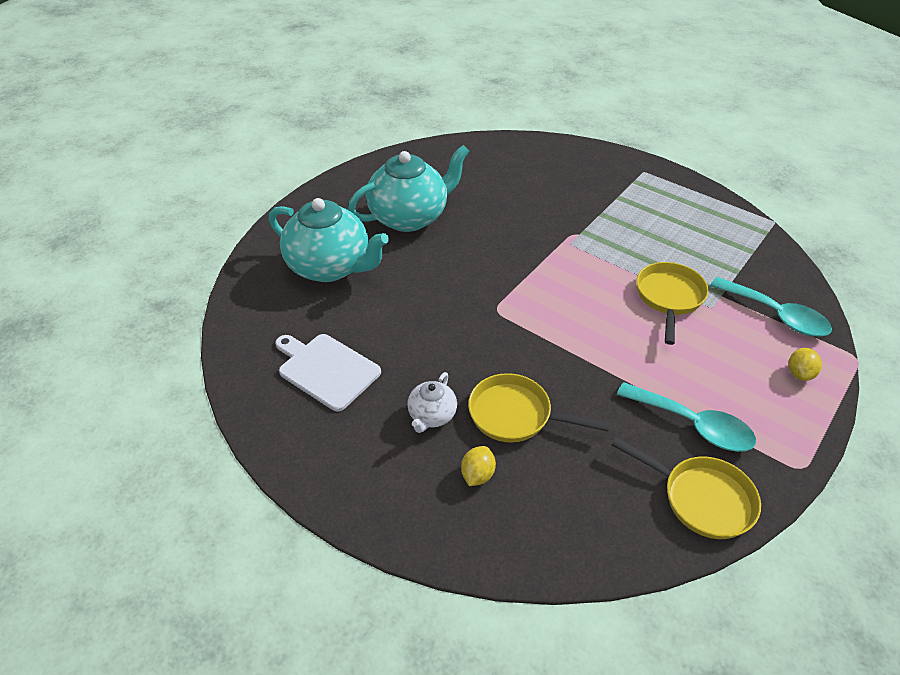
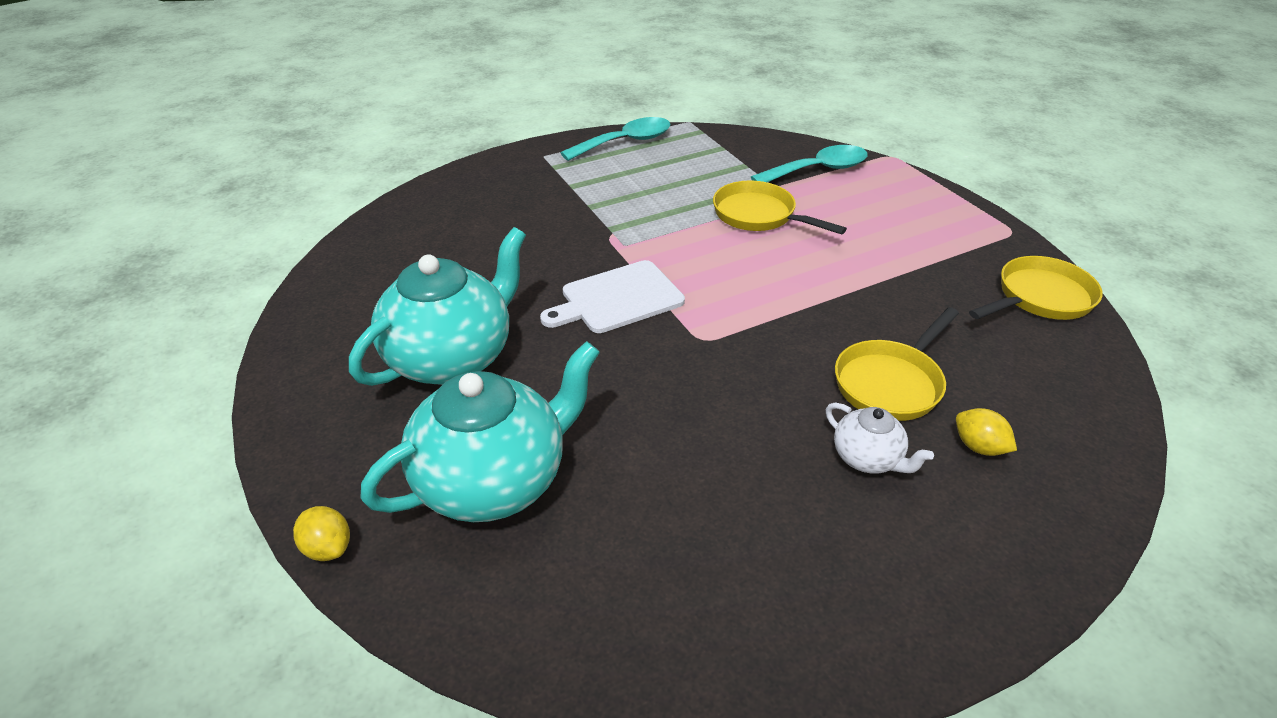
camera: 65 degrees left, 5 degrees down
(326, 370) = (730, 551): white cutting board -> white cutting board (617, 298)
(410, 217) = (452, 357): turquoise teapot -> turquoise teapot turned 45 degrees clockwise
(693, 425) = (944, 267): turquoise spoon -> turquoise spoon (625, 142)
(799, 373) = (898, 188): yellow lemon -> yellow lemon (328, 548)

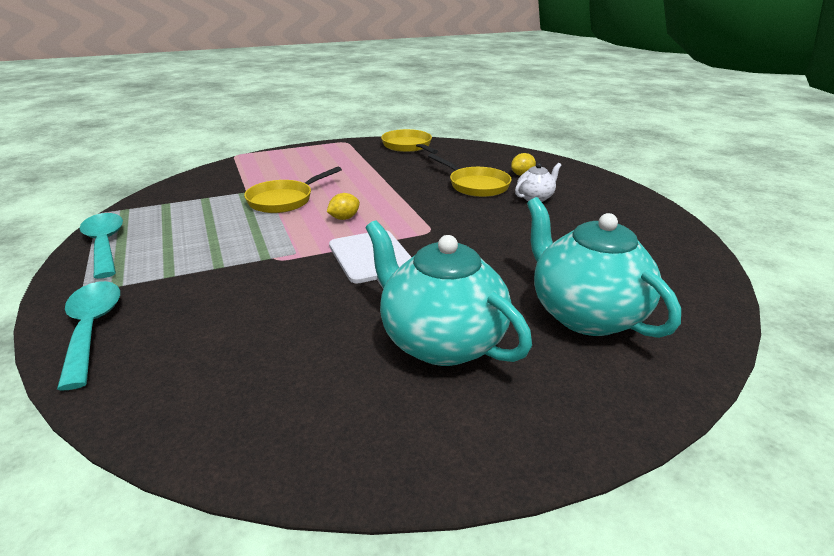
camera: 85 degrees left, 10 degrees down
(328, 548) = (684, 395): yellow lemon -> yellow lemon (344, 218)
(818, 170) = (235, 176): turquoise spoon -> turquoise spoon (92, 329)

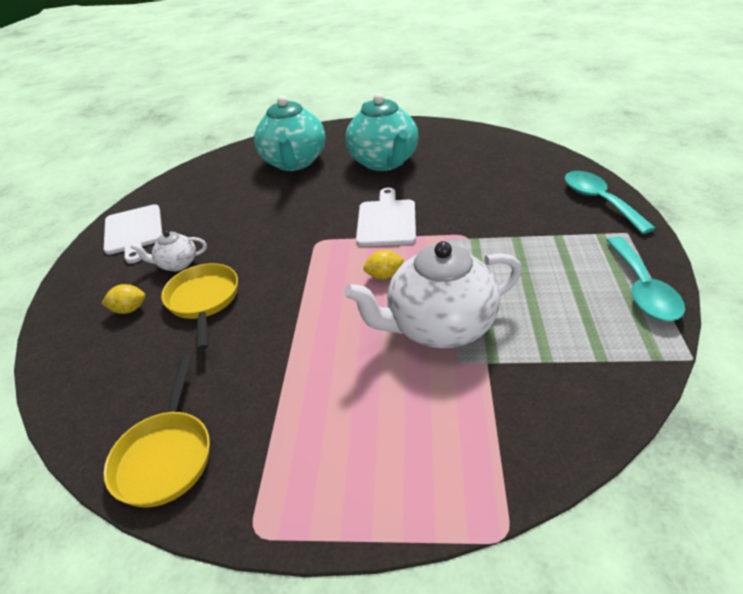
camera: 150 degrees left, 10 degrees up
(92, 329) = (599, 201): turquoise spoon -> turquoise spoon turned 150 degrees clockwise
(284, 200) = (439, 326): yellow pan -> white teapot
(624, 209) = (133, 231): none -> white cutting board

